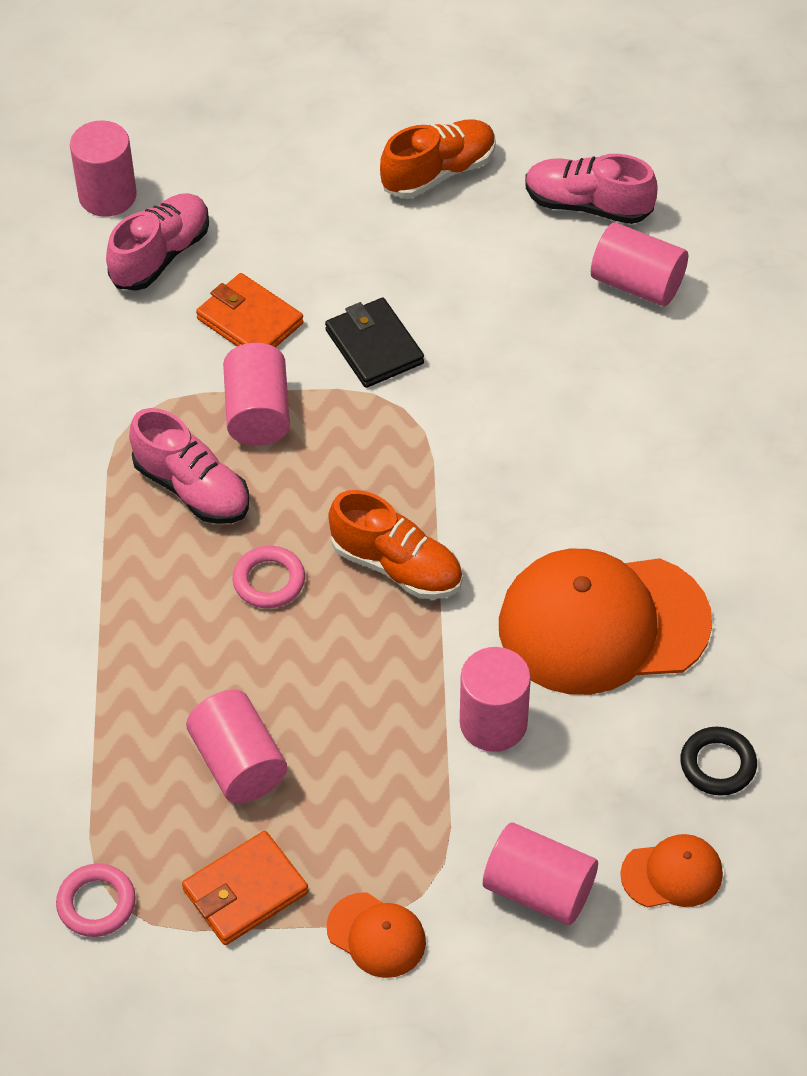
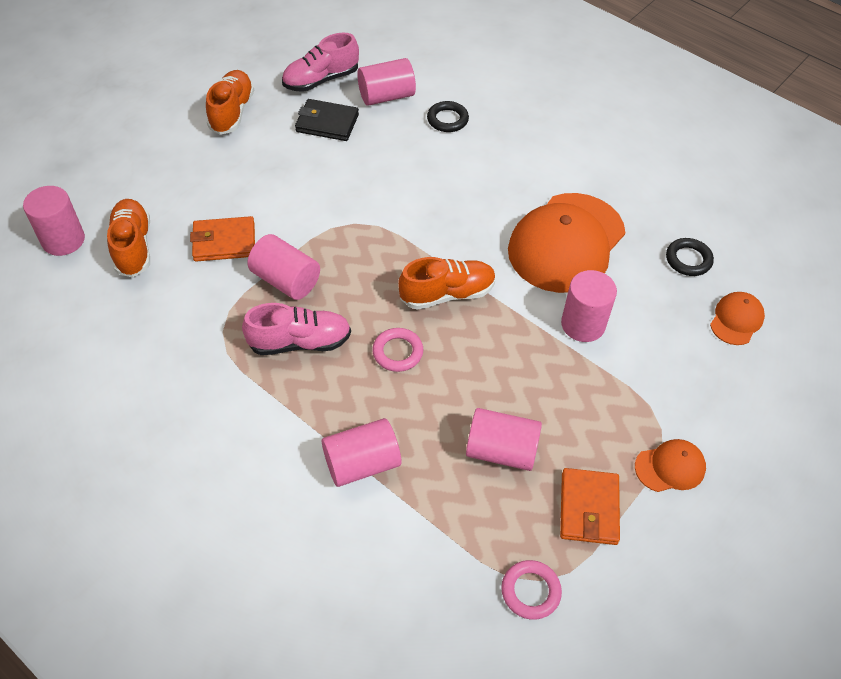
camera: 50 degrees left, 0 degrees up
(160, 255) = (133, 247): pink shoe -> orange shoe
(374, 347) = (303, 207): black wallet -> black wallet (327, 123)
(539, 890) = (701, 378): pink cylinder -> pink cylinder (362, 464)
(670, 369) = (447, 119): none -> black ring

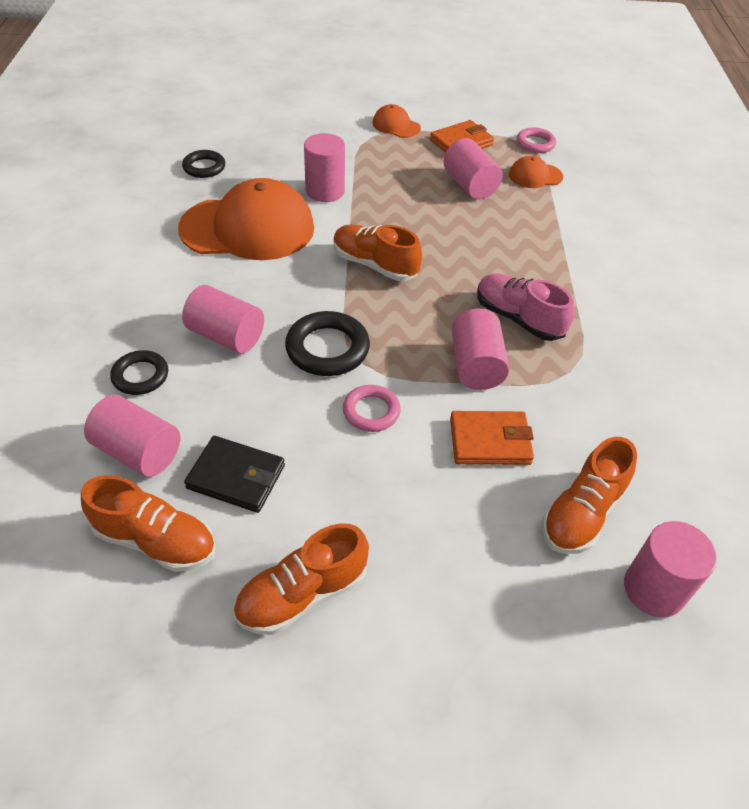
camera: 130 degrees left, 5 degrees down
(224, 242) = (490, 441): orange wallet -> orange wallet turned 45 degrees counterclockwise
(321, 80) = (155, 540): pink shoe -> orange shoe
(327, 123) = (236, 477): black wallet -> black wallet turned 45 degrees counterclockwise
(362, 464) = (559, 235): pink cylinder -> pink cylinder (226, 336)
(384, 213) = (327, 349): none -> black ring
(397, 352) = (459, 263): pink ring -> pink ring (371, 411)
(736, 320) = (245, 134): orange cap -> orange cap (535, 176)

